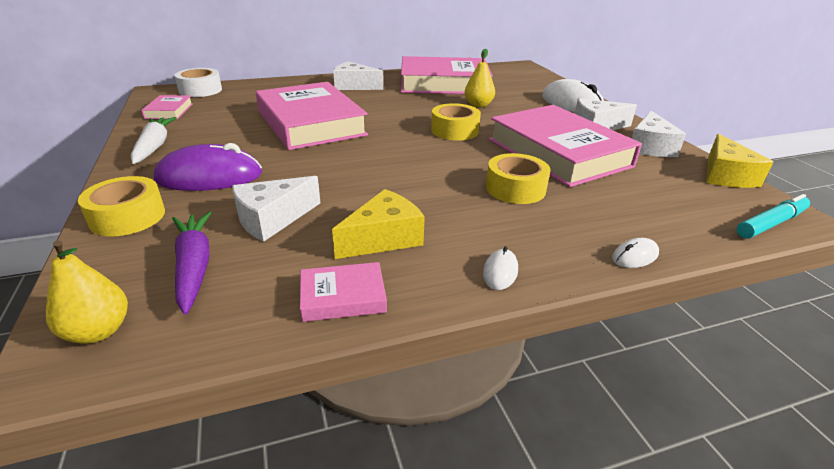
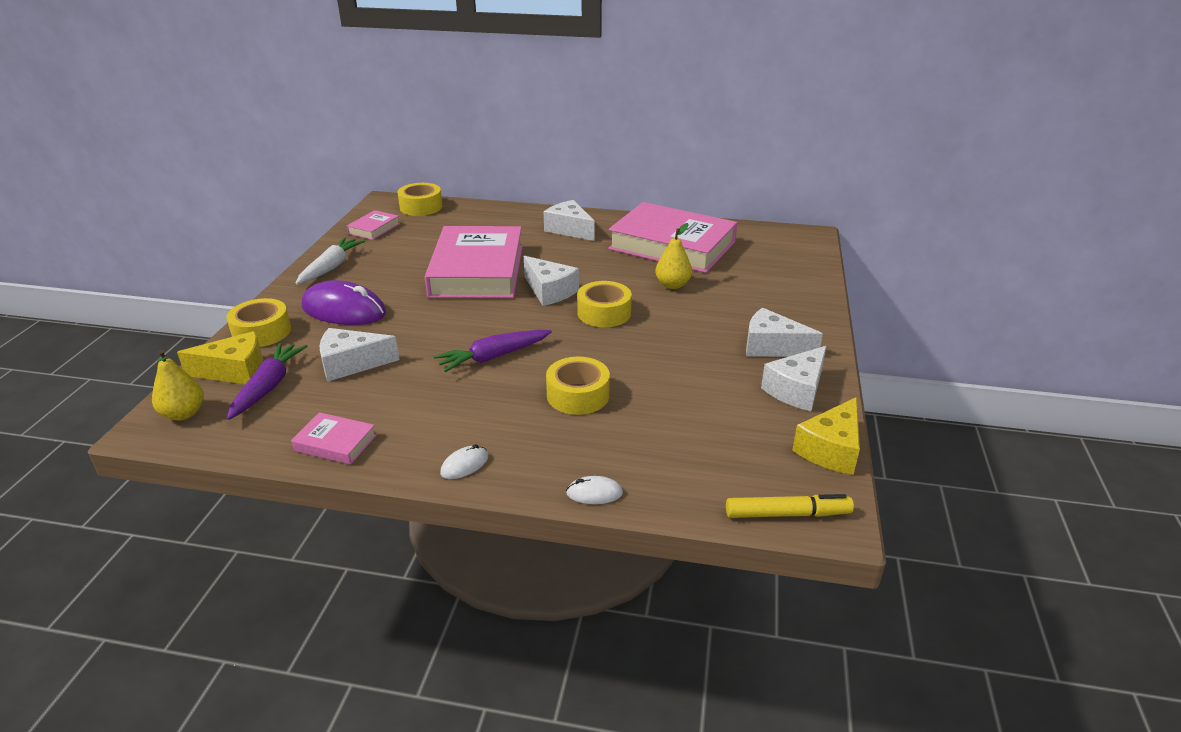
camera: 30 degrees right, 0 degrees up
(200, 90) = (421, 207): white tape -> yellow tape
(384, 238) = (412, 407): yellow cheese -> yellow cheese (235, 371)
(392, 125) = (549, 291): none -> white cheese
(408, 179) = (494, 357): none -> purple carrot
(558, 153) = (677, 368): pink book -> none
(572, 104) = (789, 308): white mouse -> none
(770, 223) = (787, 514): turquoise marker -> yellow marker

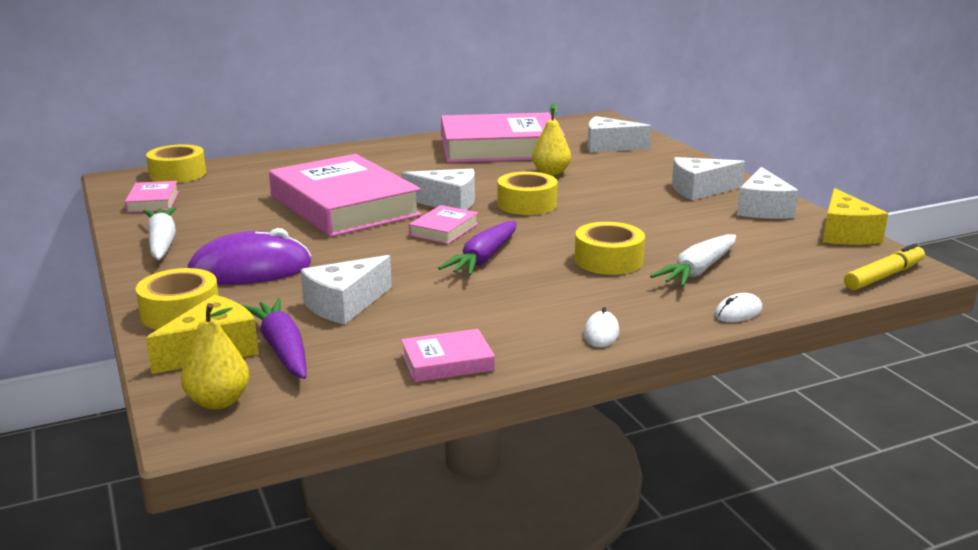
camera: 35 degrees left, 10 degrees down
(508, 318) = (444, 230): none -> pink book
(569, 230) = (382, 157): white cheese -> white cheese (609, 146)
(631, 435) = (698, 270): none -> white carrot

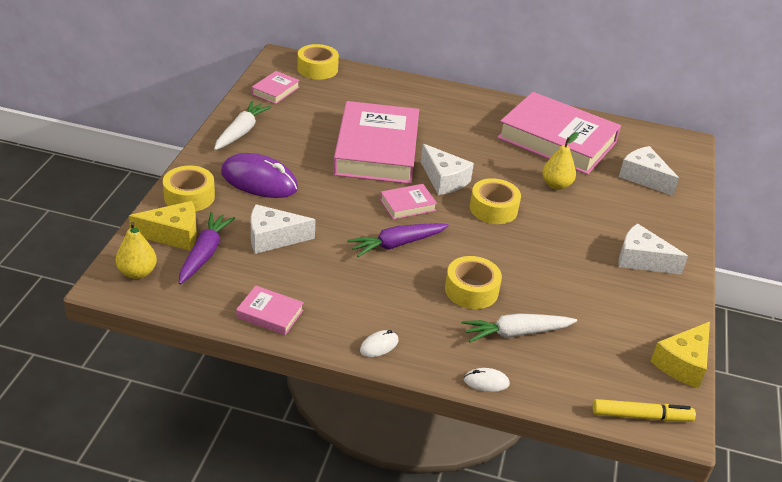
camera: 35 degrees right, 15 degrees up
(763, 209) = (659, 305): white cheese -> none

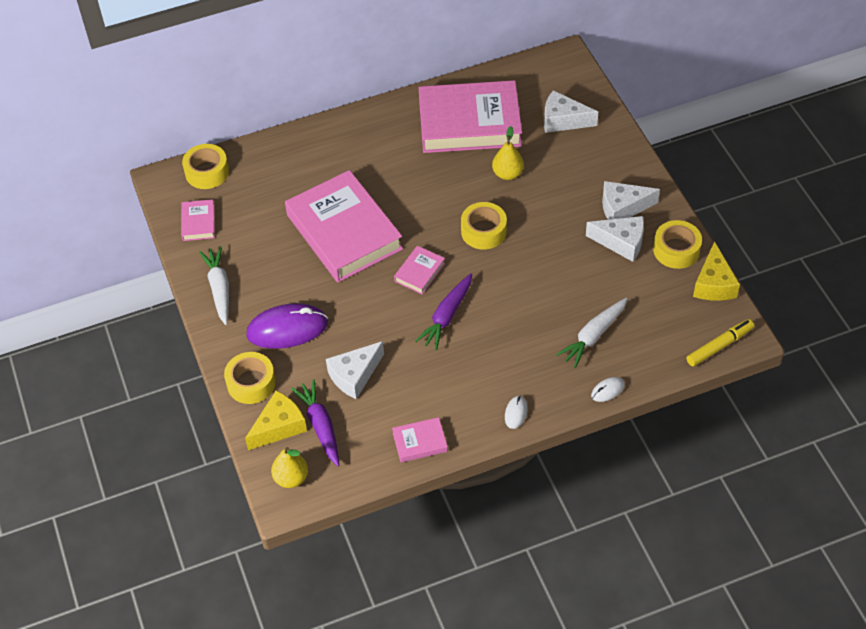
camera: 30 degrees left, 15 degrees up
(444, 180) = (423, 227): white cheese -> white cheese (621, 242)
(471, 290) = (534, 320): yellow tape -> yellow tape (676, 250)

